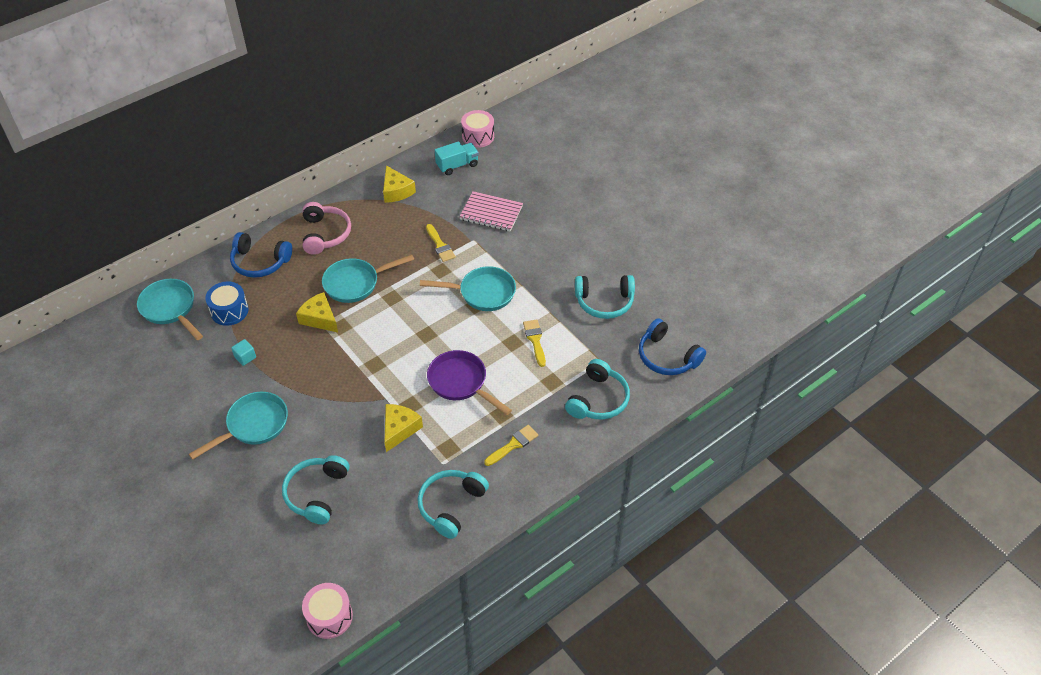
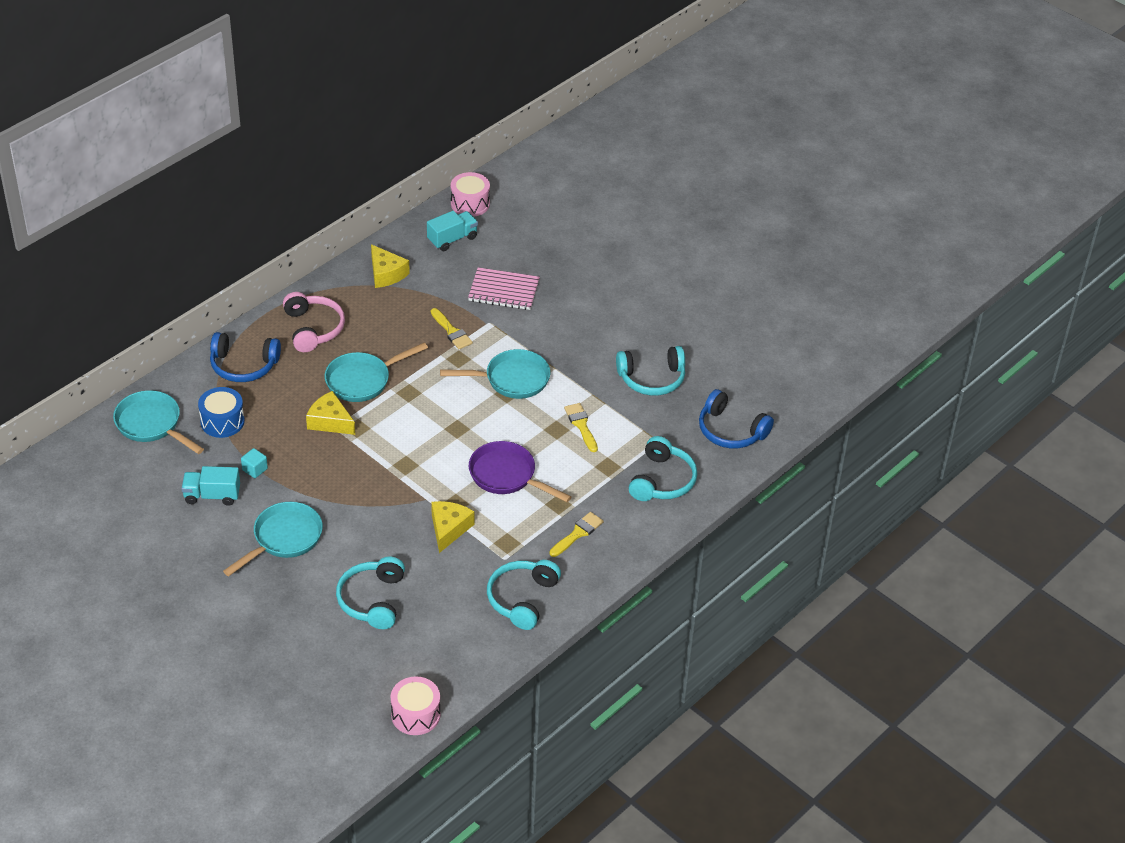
camera: 10 degrees left, 5 degrees down
(203, 378) = (212, 495): none -> turquoise truck

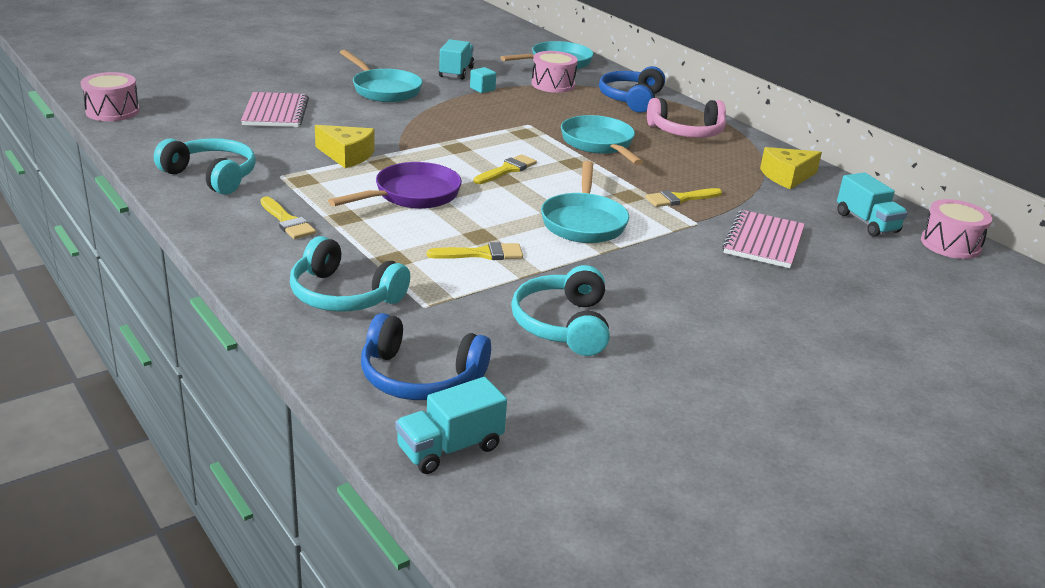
camera: 100 degrees right, 15 degrees down
(222, 421) = (553, 84): blue drum -> pink drum
(330, 421) = (538, 123): yellow cheese -> none
(372, 600) = (275, 112): turquoise headphones -> pink notebook
(438, 429) = (507, 170): none -> yellow brush
(731, 430) = (420, 377): blue headphones -> blue headphones turned 120 degrees counterclockwise
(783, 409) = (450, 448): none -> turquoise truck

